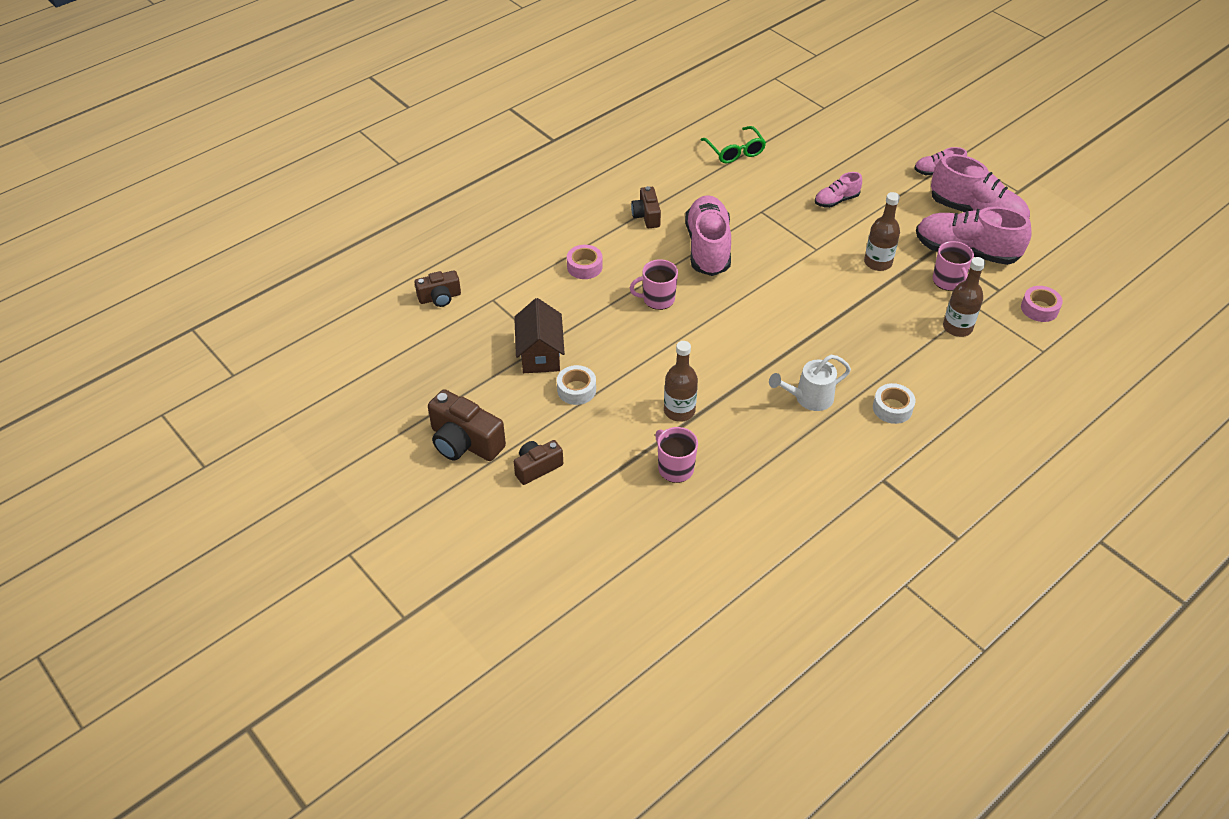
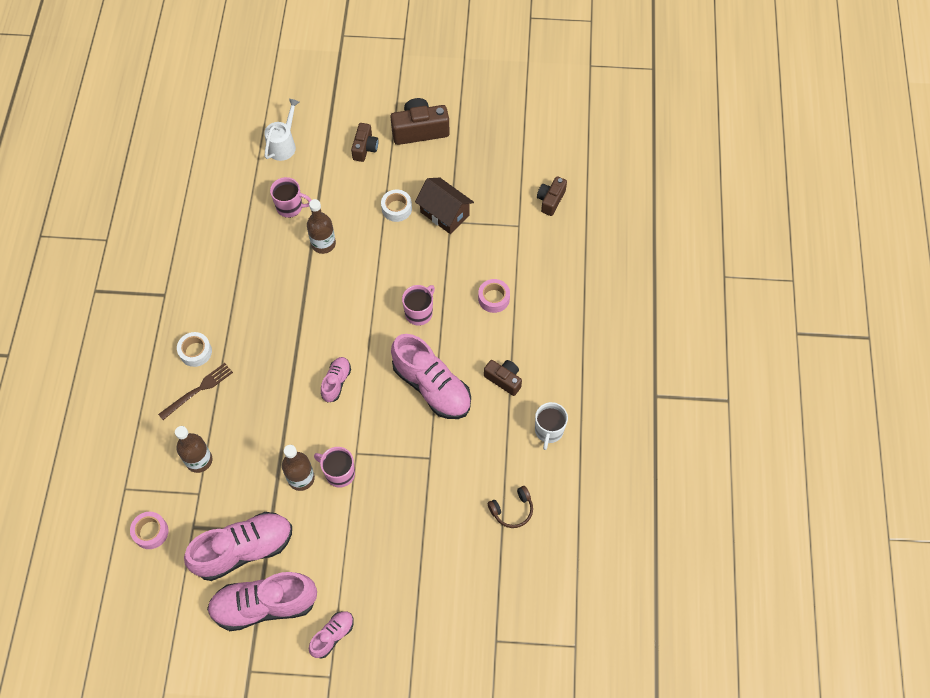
camera: 135 degrees right, 15 degrees up
(654, 170) = (549, 431): none -> white mug
(735, 151) = (512, 510): green glasses -> brown headphones
(808, 398) = (254, 316): white watering can -> white watering can (283, 144)
(836, 200) = (385, 522): pink shoe -> pink shoe (336, 382)
(915, 377) = (198, 390): none -> brown fork
(948, 281) = (236, 503): pink mug -> pink mug (339, 473)

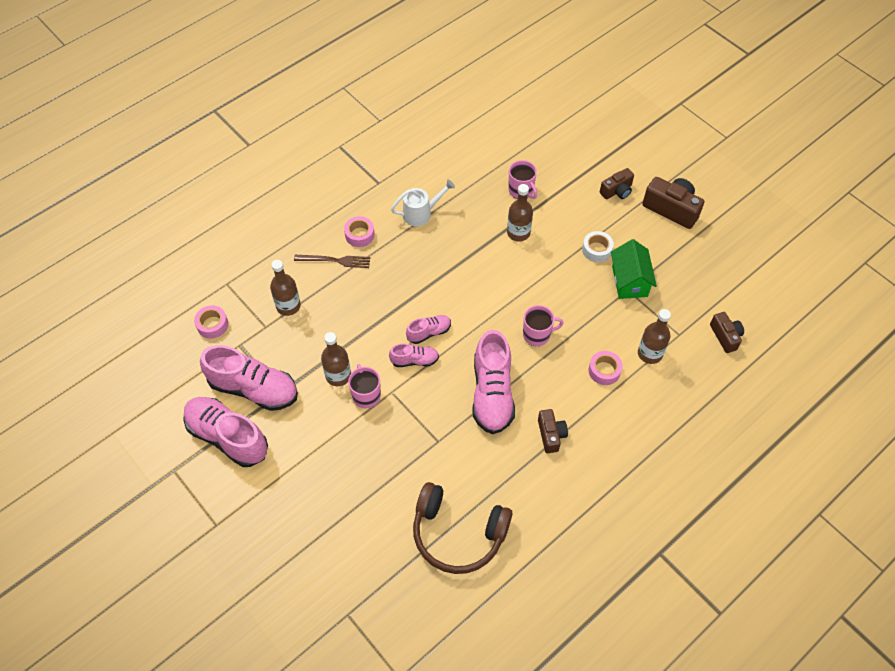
camera: 45 degrees right, 5 degrees down
(195, 352) = (359, 235): white tape -> pink tape
(283, 144) = (560, 146): white watering can -> white watering can (421, 213)
(332, 636) = (246, 499): pink shoe -> pink shoe (414, 360)
(444, 213) = (629, 281): brown house -> green house
(512, 258) = (650, 353): none -> brown bottle
(512, 510) = (458, 533): brown headphones -> brown headphones, size x2.15
(549, 431) = (546, 502): white mug -> none
(550, 200) = (725, 336): brown camera -> brown camera turned 90 degrees clockwise

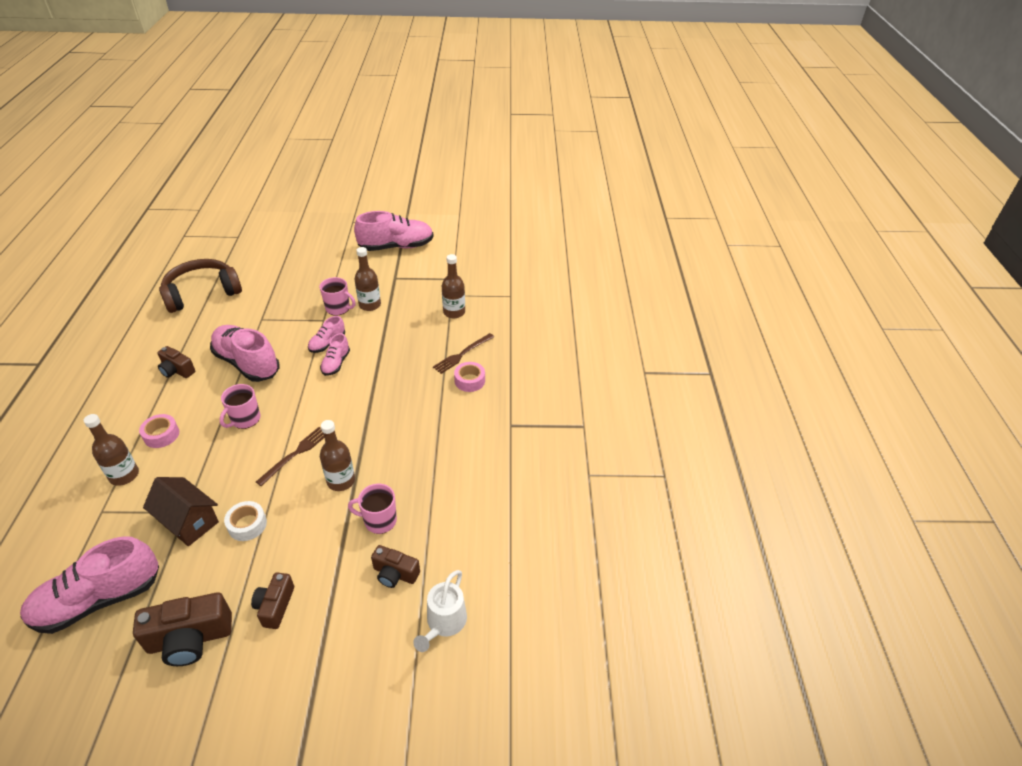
camera: 130 degrees right, 15 degrees down
(212, 325) = (484, 275): pink tape -> none
(254, 389) = (413, 269): pink shoe -> pink shoe (99, 599)
(421, 213) = (444, 430): white watering can -> white watering can (444, 623)
(528, 276) = (295, 454): none -> brown fork
(629, 281) = (188, 521): green house -> brown house
(725, 336) = (45, 544): brown camera -> brown camera (395, 574)

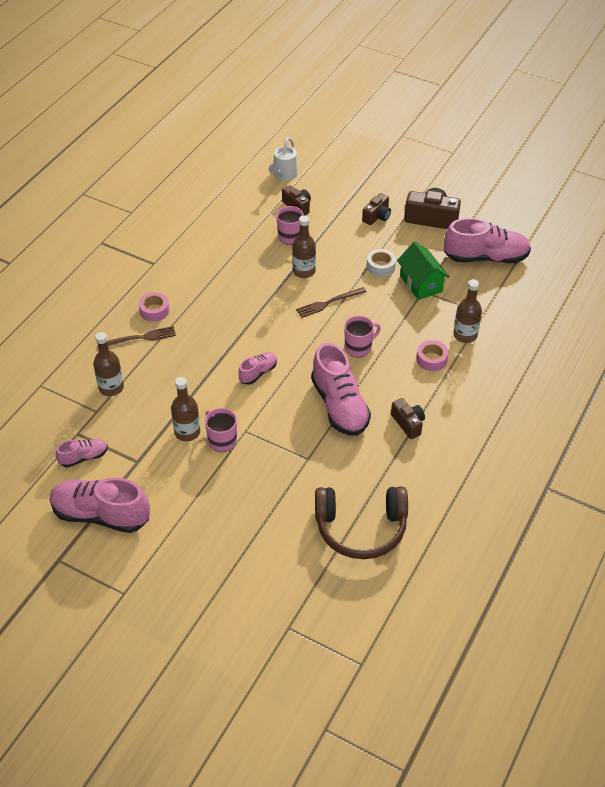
camera: 150 degrees left, 5 degrees up
(188, 521) = (421, 283): brown house -> green house
(327, 343) = (255, 399): pink shoe -> pink shoe (84, 457)
(444, 623) = (284, 175): white watering can -> white watering can turned 150 degrees clockwise

